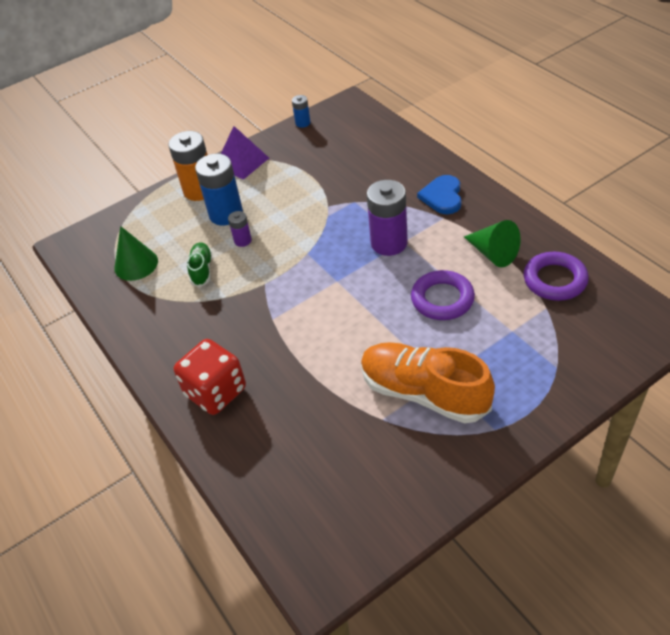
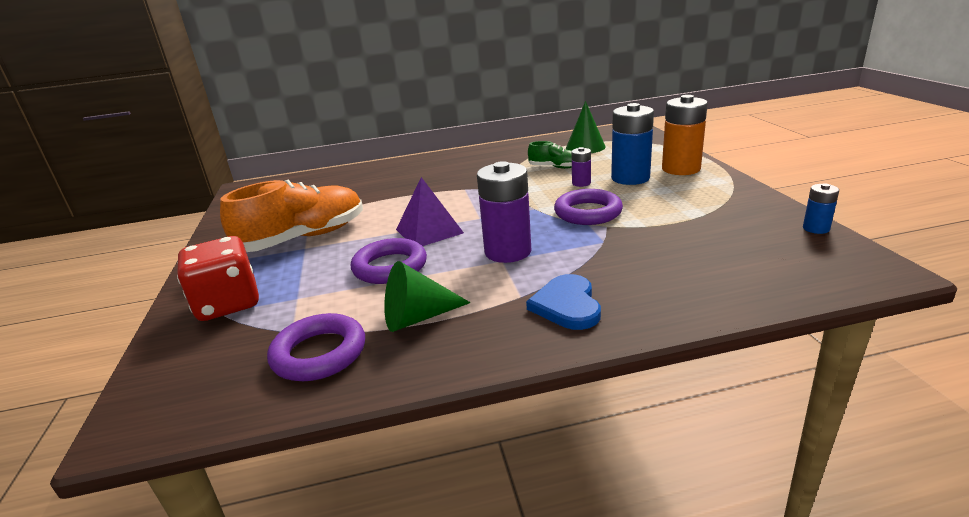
camera: 110 degrees right, 20 degrees down
(215, 392) = (417, 168): red dice -> red dice (228, 304)
(242, 162) = (727, 188): purple pyramid -> purple pyramid (429, 231)
(306, 221) = (588, 212): none -> purple ring
(442, 196) = (567, 305): blue heart -> blue heart turned 120 degrees counterclockwise

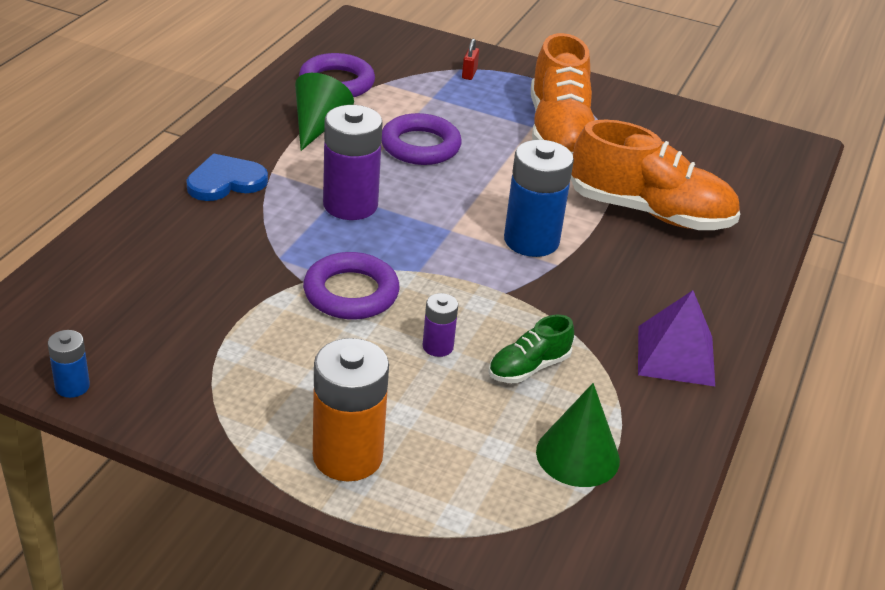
camera: 120 degrees right, 10 degrees up
(228, 304) = (469, 74): red dice -> red padlock
(375, 190) = (650, 212): none -> orange shoe
(429, 231) = (466, 192): purple pyramid -> purple pyramid (676, 355)
(567, 305) = (225, 181): blue heart -> blue heart turned 60 degrees counterclockwise
(630, 178) = (390, 392): blue battery -> blue battery (531, 240)

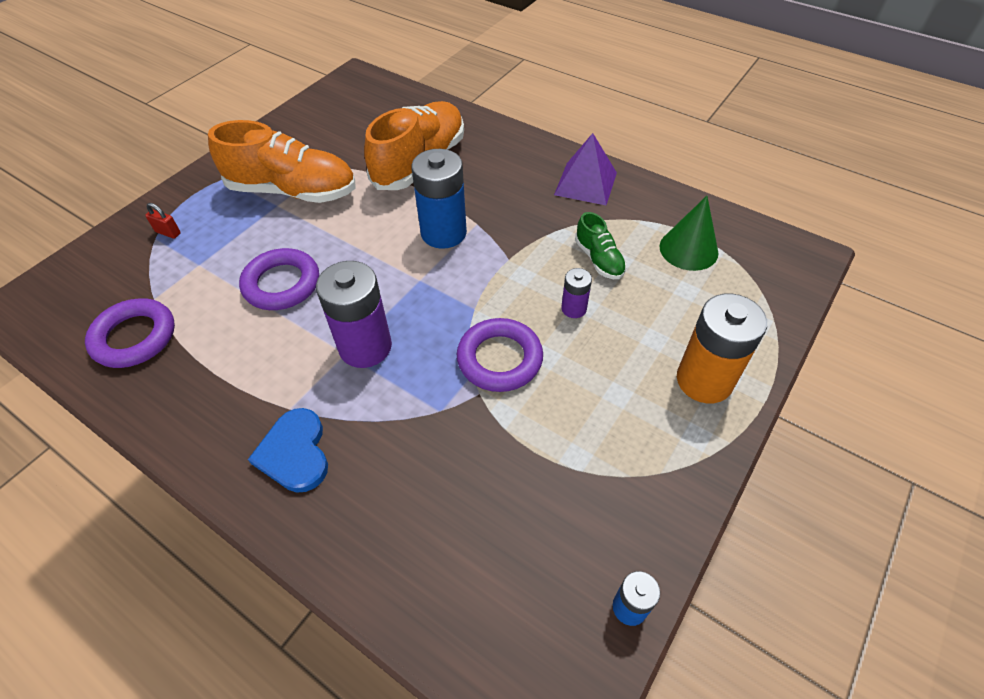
camera: 75 degrees left, 15 degrees up
(318, 126) = (214, 360): green cone -> none

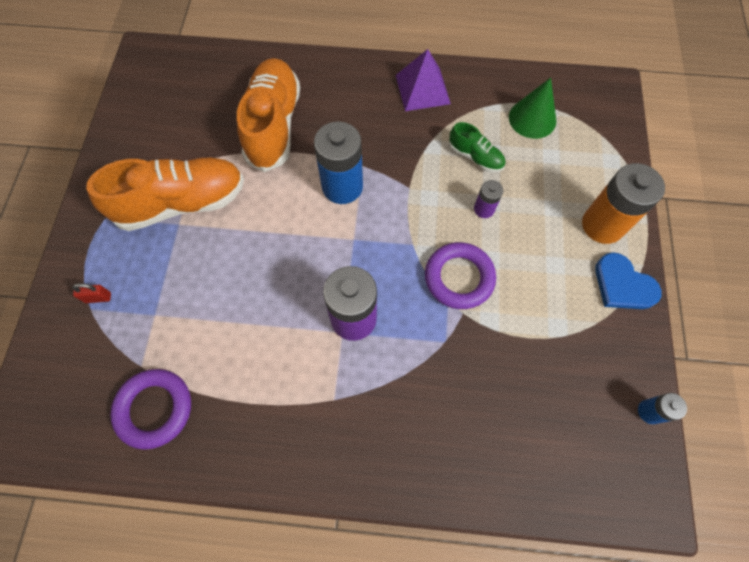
camera: 30 degrees left, 15 degrees up
(282, 284) = (243, 297): purple ring -> none
(295, 452) = (365, 431): blue heart -> blue heart (623, 285)

